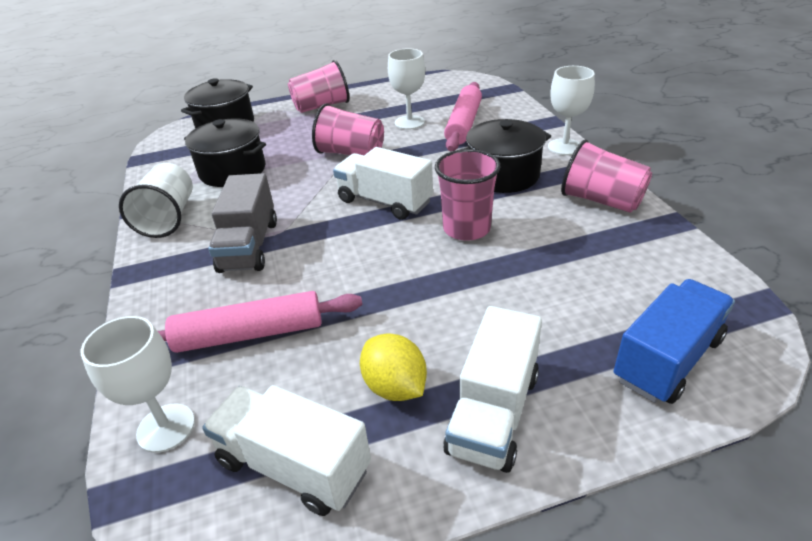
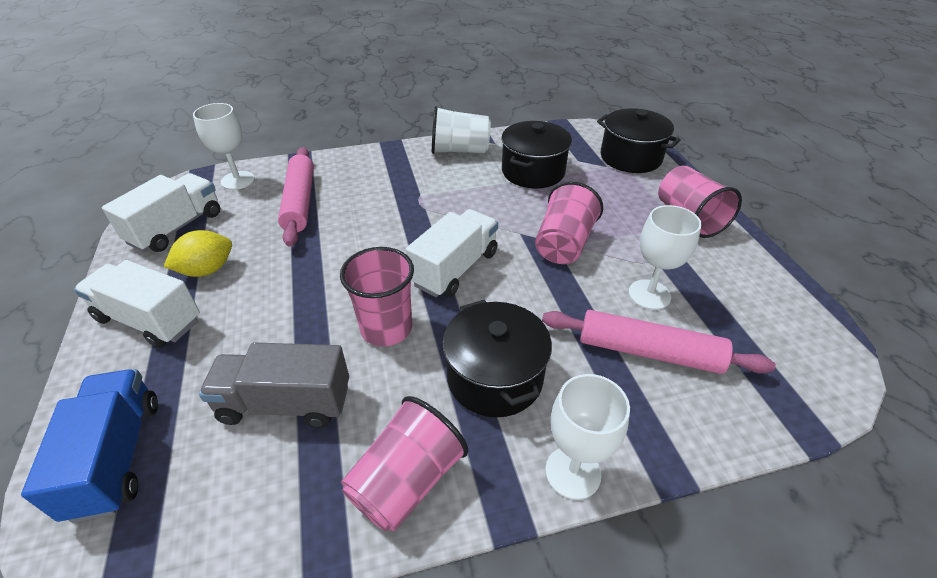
camera: 90 degrees right, 5 degrees up
(249, 246) = (406, 192): grey truck -> grey truck (285, 403)
(667, 359) = (117, 457): blue truck -> blue truck turned 150 degrees counterclockwise

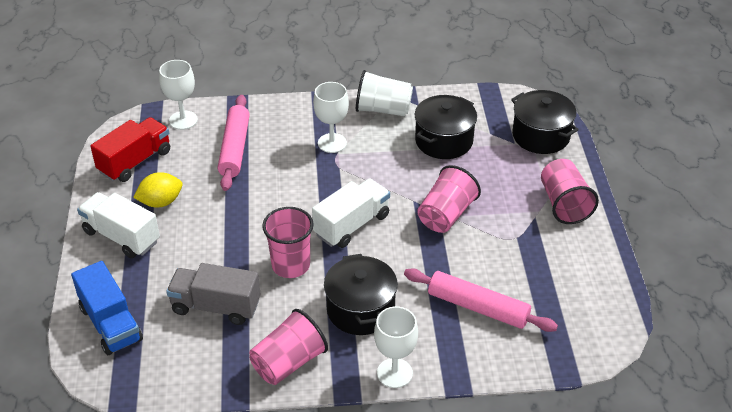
camera: 10 degrees right, 0 degrees up
(117, 457) = (110, 324): blue truck -> blue truck turned 150 degrees clockwise
(176, 228) = (135, 162): white truck -> red truck
(649, 294) = (498, 266): white goblet -> white goblet (332, 143)

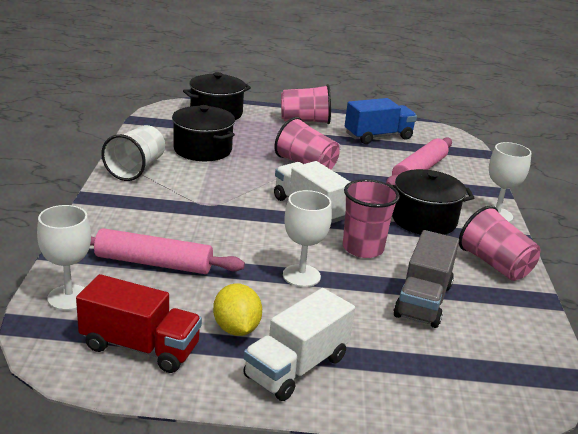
camera: 85 degrees left, 15 degrees down
(110, 324) = (455, 383): blue truck -> blue truck (378, 136)
(135, 162) = (140, 347): red truck -> red truck turned 150 degrees clockwise
(332, 143) = (176, 202): white goblet -> white goblet (301, 276)

